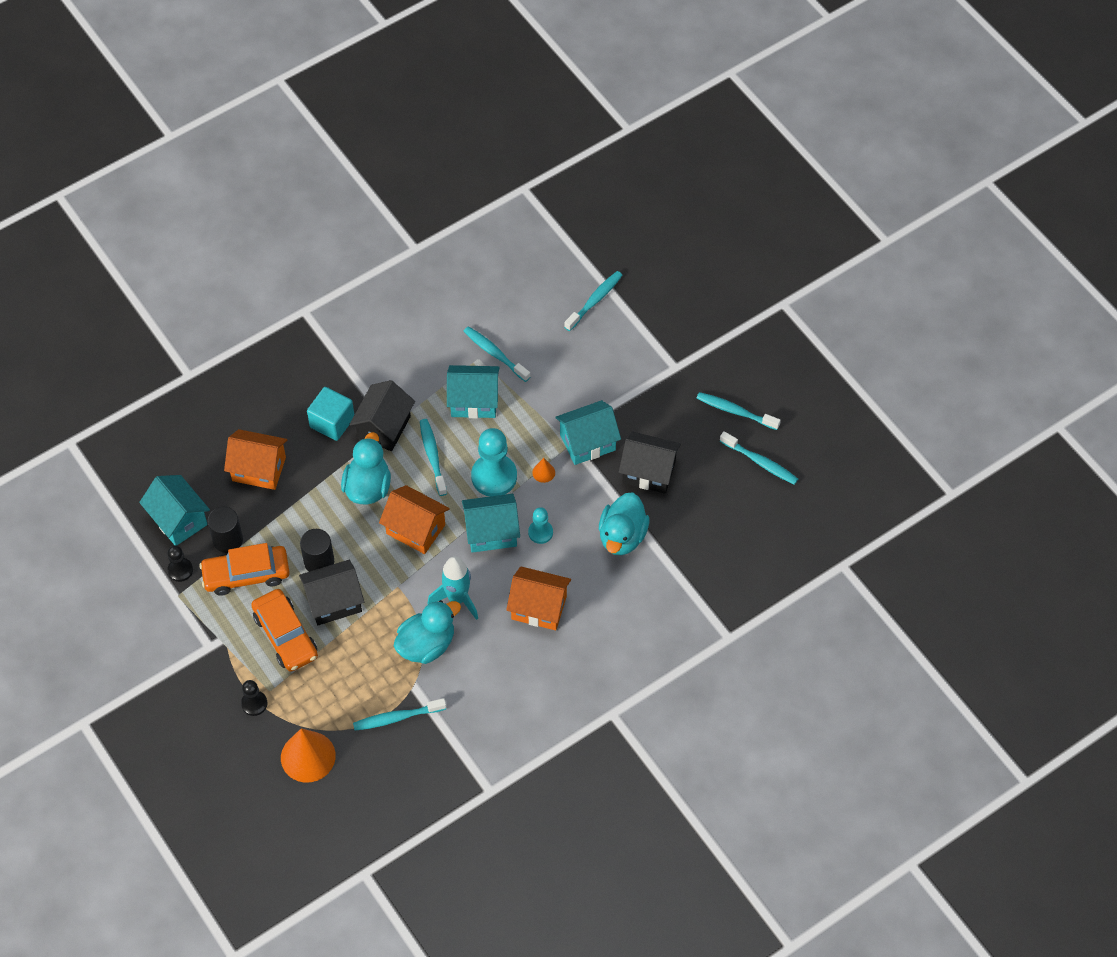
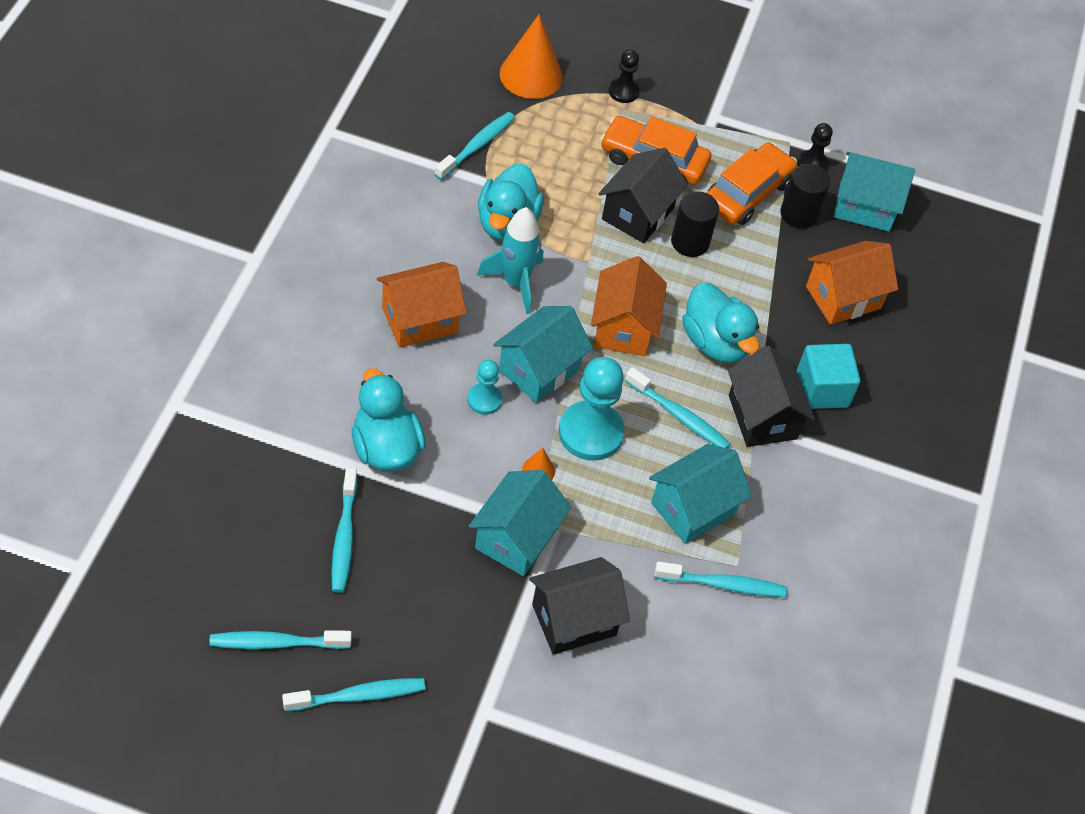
camera: 135 degrees right, 5 degrees down
(415, 529) = (623, 327): orange house -> orange house turned 75 degrees counterclockwise
(595, 300) = (665, 743): turquoise toothbrush -> turquoise toothbrush (344, 537)
(648, 472) = (412, 545): black house -> black house (574, 620)

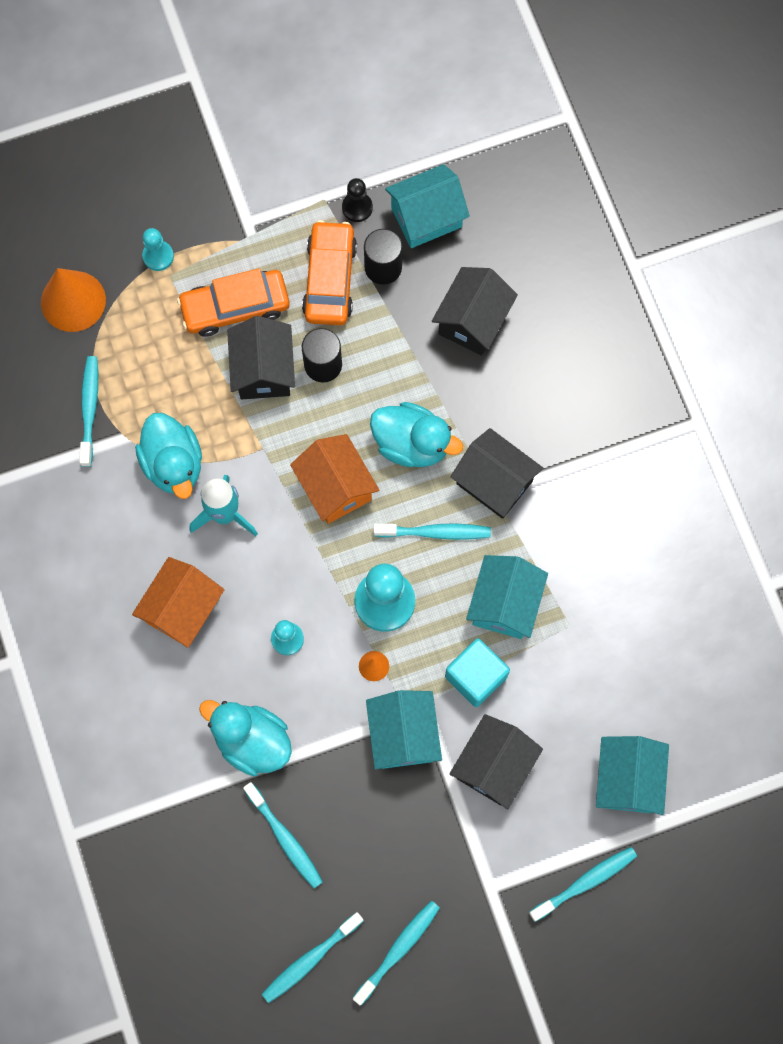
camera: 30 degrees left, 20 degrees up
(539, 369) = (304, 578): turquoise house -> turquoise house (627, 779)
(623, 91) = (158, 256): black pawn -> turquoise pawn
(723, 585) = (572, 649): turquoise toothbrush -> turquoise toothbrush (585, 882)
(822, 390) = (518, 421): turquoise cube -> turquoise cube (476, 676)
(843, 297) = (472, 321): orange house -> black house

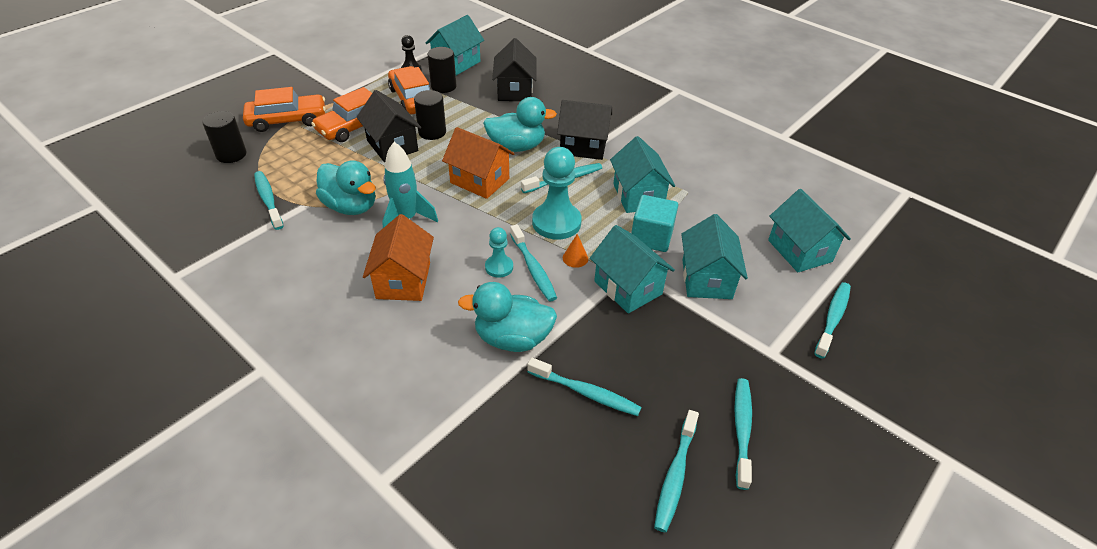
camera: 30 degrees left, 30 degrees down
(73, 301) = (231, 154): orange cone -> black cylinder
(158, 256) = (287, 120): turquoise pawn -> orange car
(321, 659) = (533, 268): none -> turquoise toothbrush
(494, 765) = (707, 279): black house -> turquoise house

